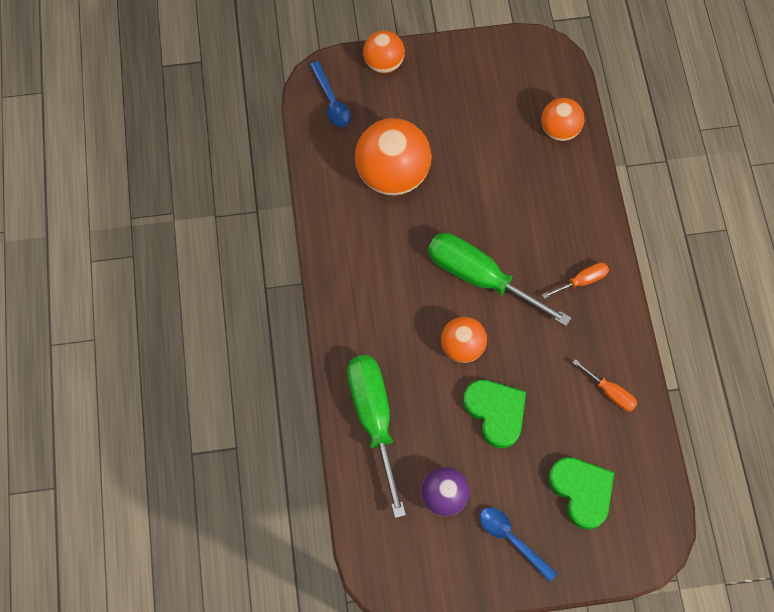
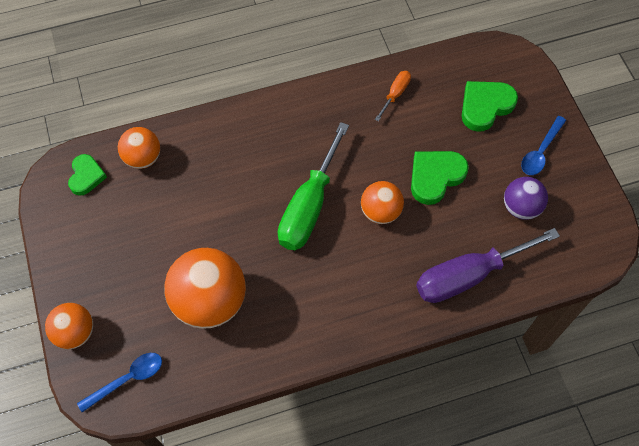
camera: 100 degrees left, 5 degrees down
(374, 419) = (468, 275): green screwdriver -> purple screwdriver
(545, 79) = (86, 176): none -> green heart
(582, 281) = (297, 124): orange screwdriver -> none

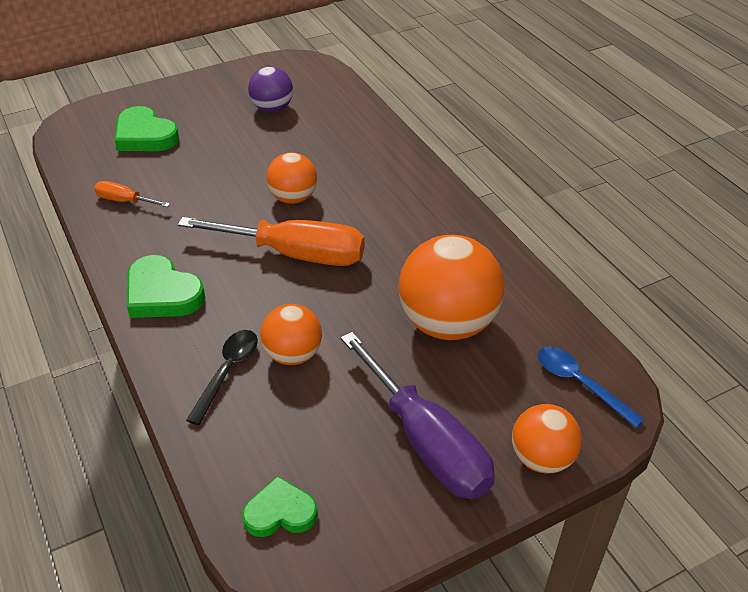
camera: 100 degrees left, 20 degrees down
(143, 158) = (238, 442): orange ball -> orange ball (293, 354)
(201, 155) = (227, 372): none -> black spoon
(309, 206) = (295, 254): green screwdriver -> orange screwdriver
(435, 177) = (242, 163): green heart -> green heart (162, 293)
(468, 275) = (357, 135): purple screwdriver -> purple screwdriver (426, 442)
(540, 151) = (203, 99): blue spoon -> none

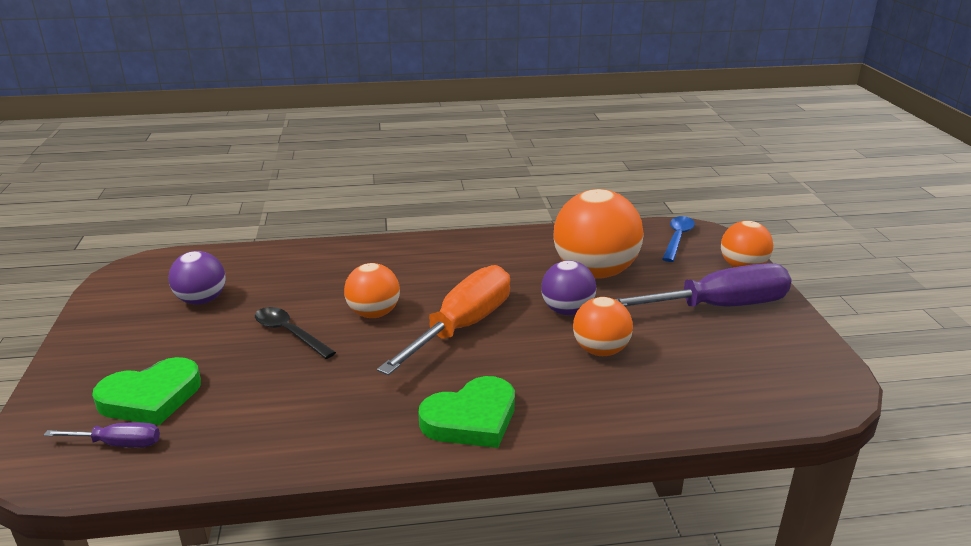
camera: 70 degrees left, 15 degrees down
(94, 143) = (118, 444): none -> purple screwdriver
(125, 201) = (277, 429): orange screwdriver -> none
(227, 372) = (609, 391): black spoon -> black spoon (289, 333)
(280, 512) = (782, 387): green heart -> none
(356, 317) = (567, 311): none -> purple ball
(580, 384) = (677, 238): blue spoon -> blue spoon turned 135 degrees clockwise

